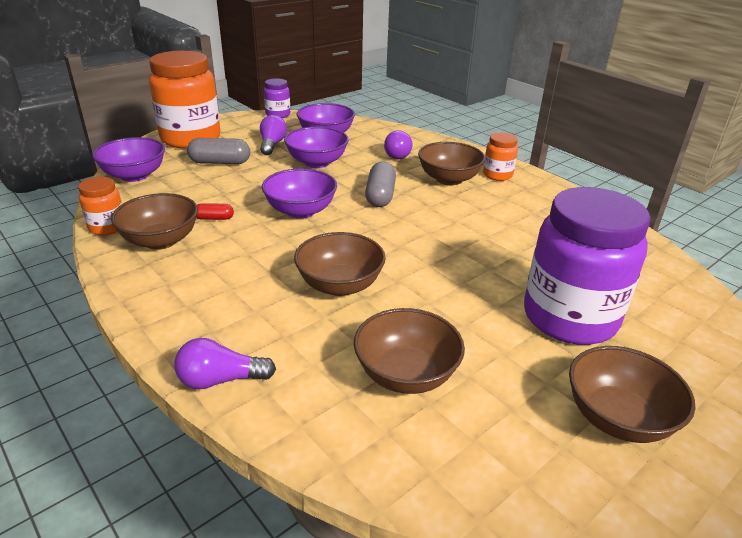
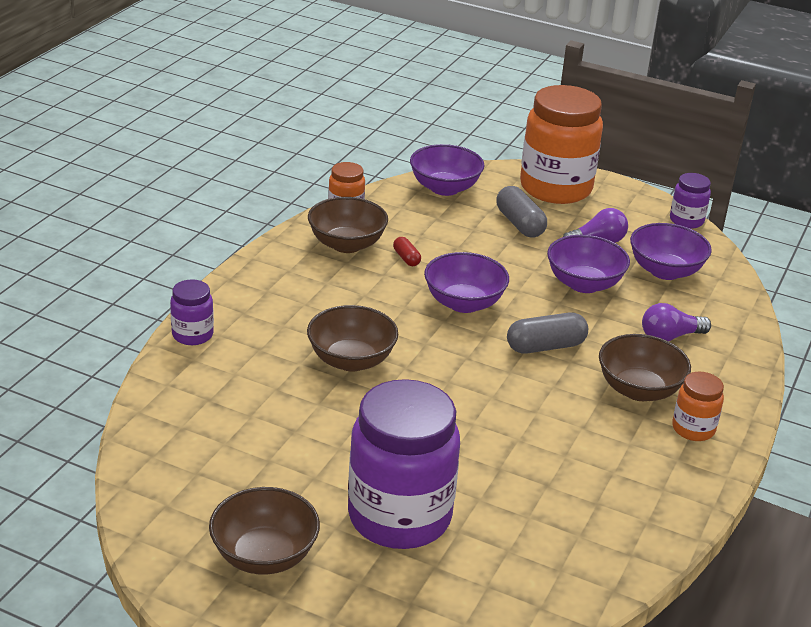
camera: 65 degrees right, 0 degrees up
(220, 380) = (192, 335): purple light bulb -> purple jar
(406, 374) = (251, 424): brown bowl -> none

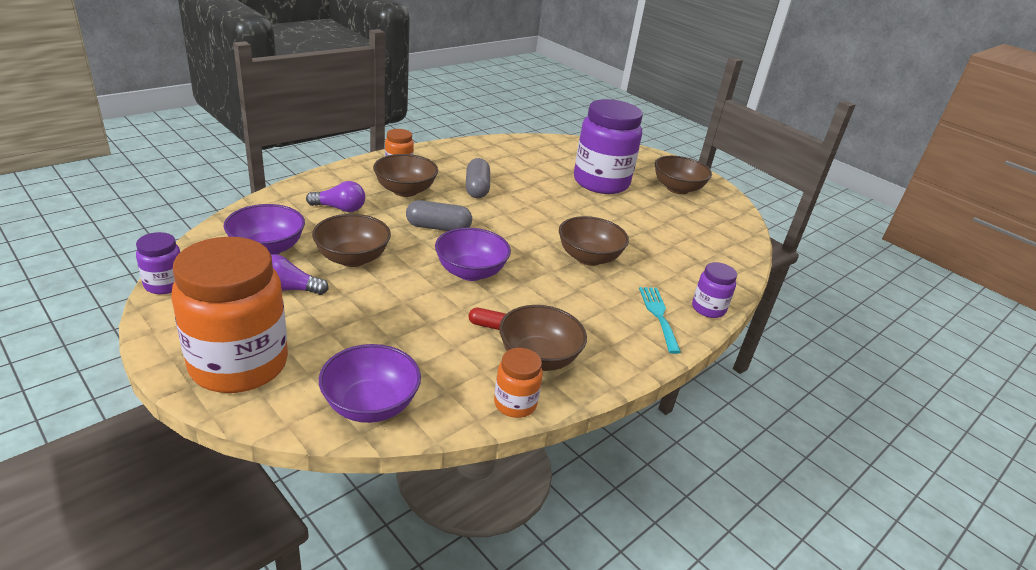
camera: 160 degrees left, 0 degrees up
(248, 311) = (658, 315): none -> turquoise fork
(406, 258) = (488, 325): red capsule -> red capsule turned 75 degrees counterclockwise
(520, 224) = (338, 330): grey capsule -> grey capsule (477, 188)
(584, 284) = (352, 258): purple bowl -> brown bowl

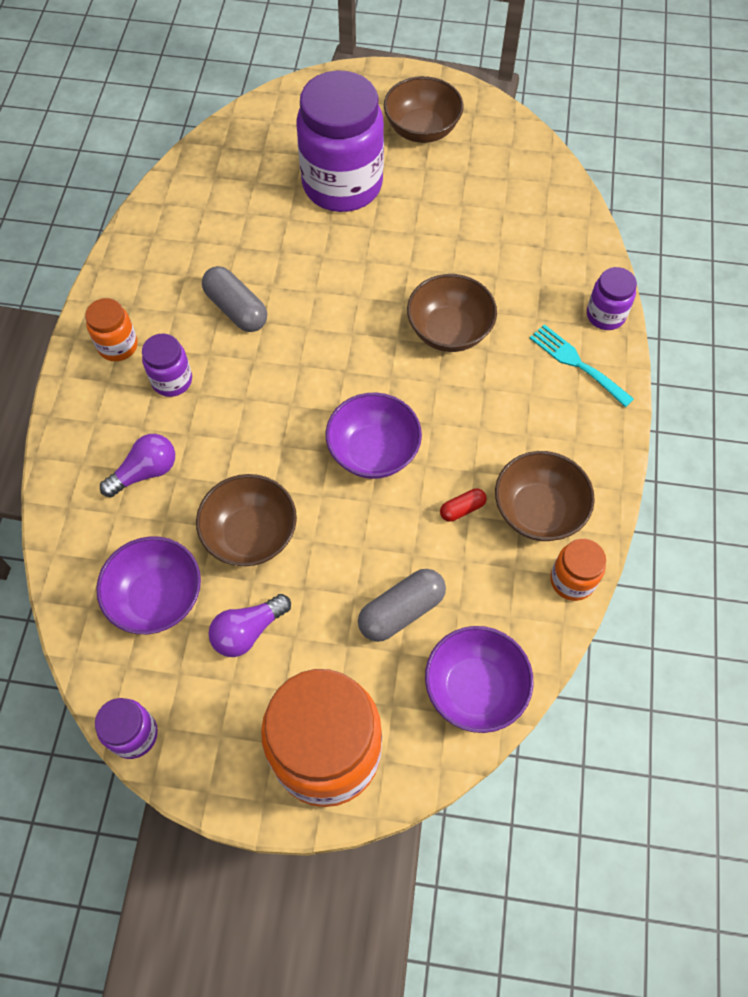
camera: 35 degrees left, 30 degrees up
(405, 190) = (172, 380): brown bowl -> purple jar
(438, 227) = (273, 412): grey capsule -> grey capsule (401, 611)

